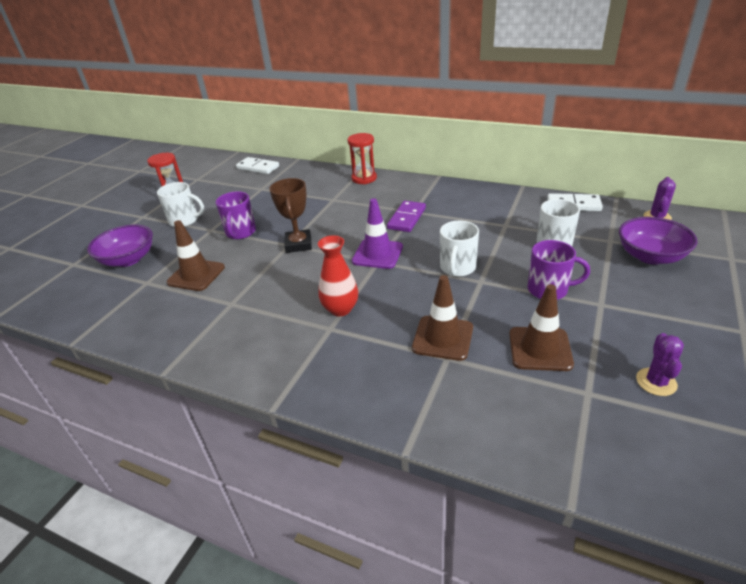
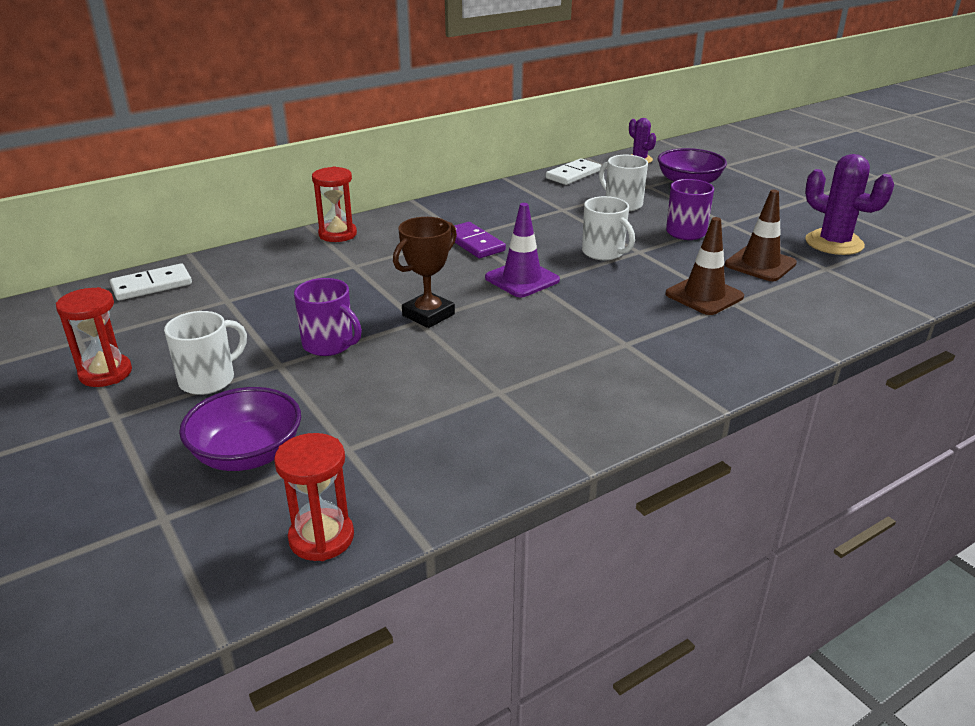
camera: 60 degrees left, 5 degrees down
(70, 309) = (321, 538): none -> red hourglass
(196, 275) = (391, 402): brown traffic cone -> none
(298, 244) = (428, 315): brown trophy -> brown trophy turned 75 degrees counterclockwise
(340, 309) = (598, 328): red vase -> none
(656, 382) = (834, 243): purple cactus -> purple cactus, size x1.75

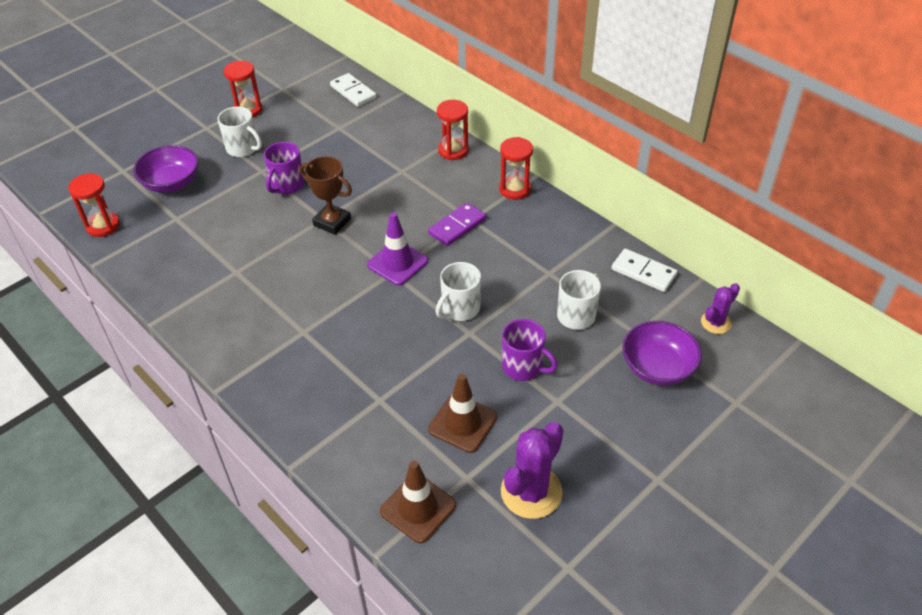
camera: 80 degrees right, 15 degrees up
(428, 211) = (515, 189): none -> red hourglass
(704, 295) = (390, 379): brown traffic cone -> brown traffic cone (418, 508)

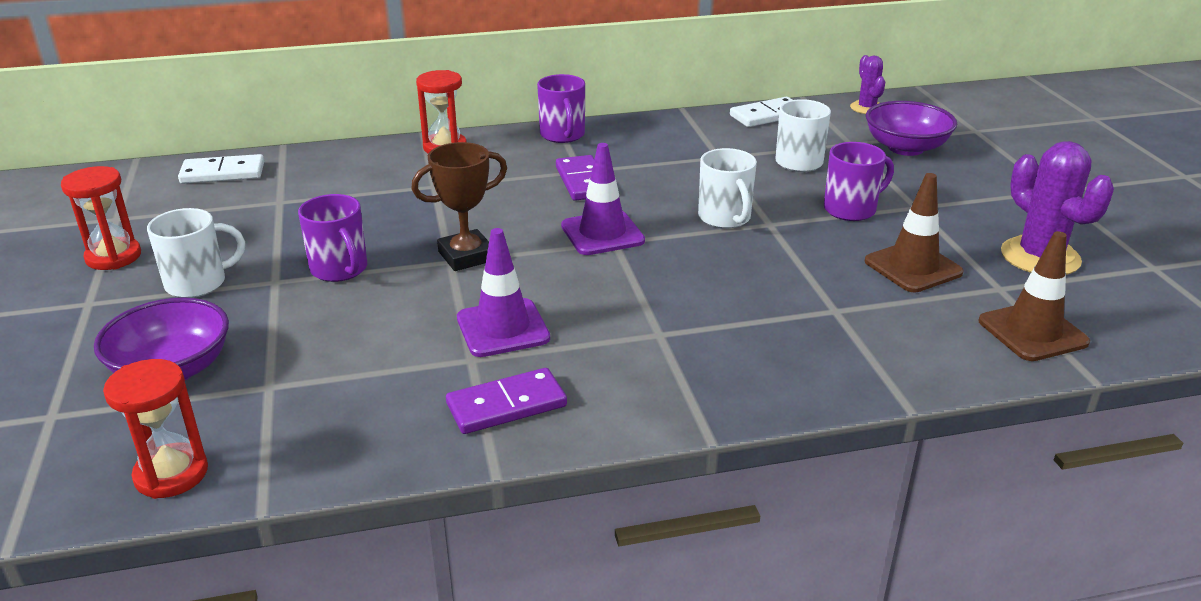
camera: 60 degrees left, 15 degrees down
(205, 302) = (506, 405): none -> purple domino
(270, 269) = (503, 328): none -> purple traffic cone
(515, 189) = (562, 135): red hourglass -> purple mug

